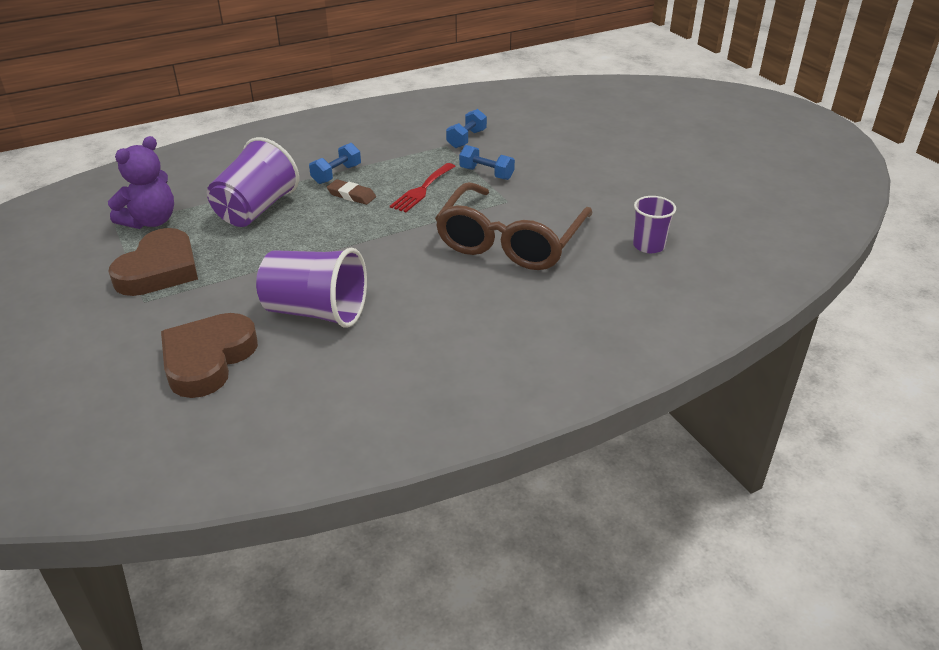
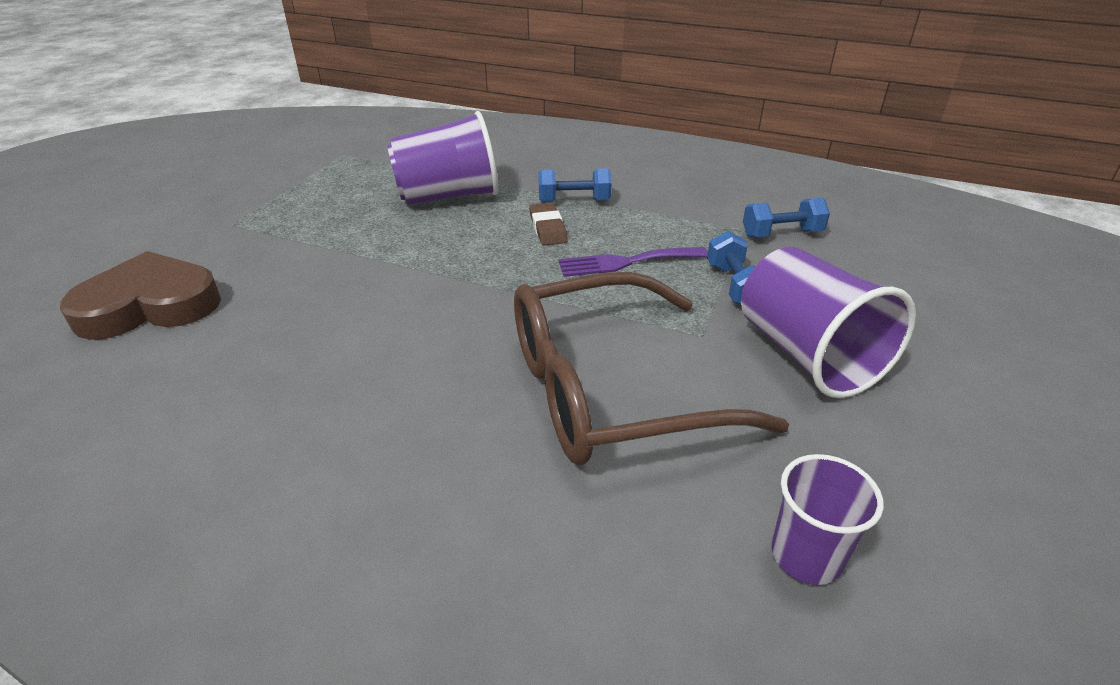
camera: 50 degrees right, 0 degrees up
(150, 221) = (366, 164): purple teddy bear -> none
(159, 270) = (290, 205): brown heart -> none
(316, 312) = (292, 324): purple cup -> purple cup (807, 355)
(422, 189) = (626, 262): red fork -> purple fork

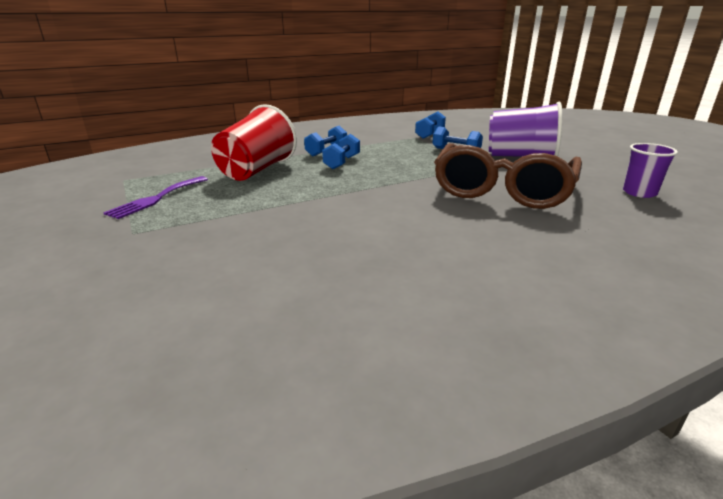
camera: 50 degrees left, 10 degrees down
(150, 305) = (194, 286): brown heart -> none
(448, 196) = (256, 170): purple cup -> red cup
(547, 228) = (342, 162): brown eraser -> blue dumbbell
(626, 262) = (404, 159): purple fork -> purple fork (156, 198)

